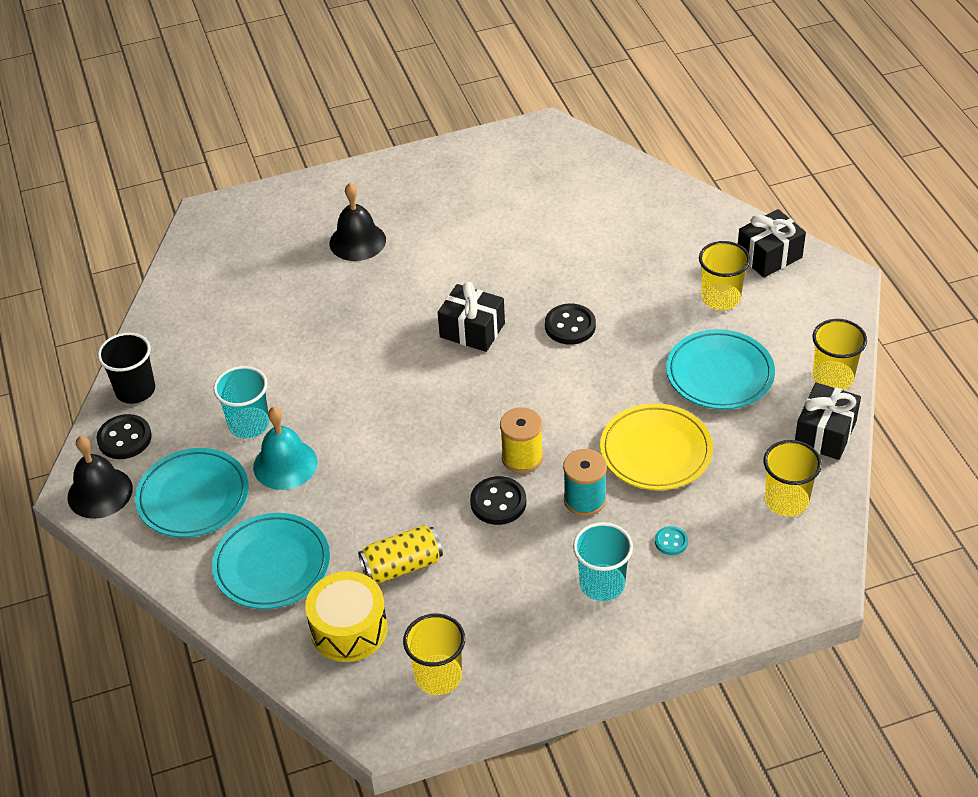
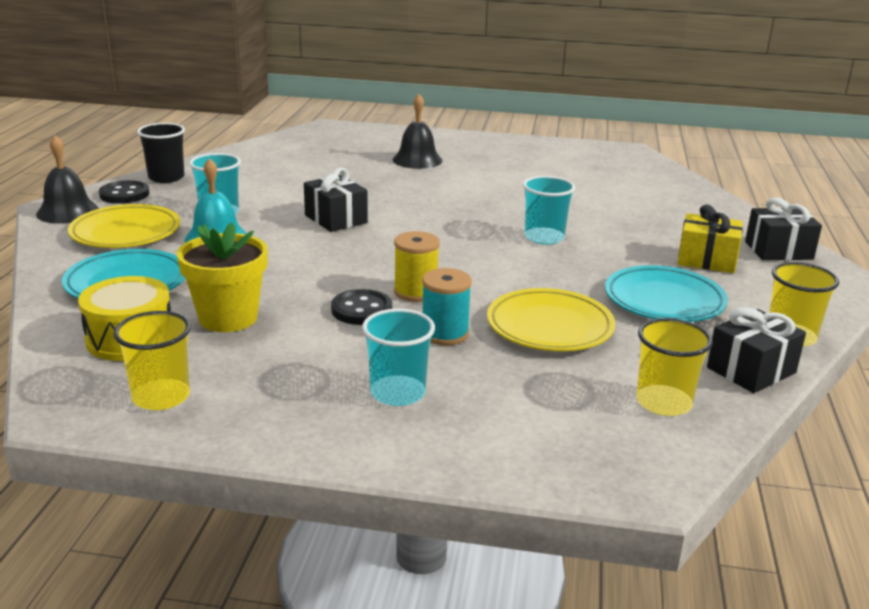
camera: 25 degrees right, 20 degrees down
(193, 497) = (125, 232): turquoise plate -> yellow plate
(402, 566) = (228, 318): yellow can -> yellow flower pot
(472, 330) = (455, 218): black gift -> black gift (335, 219)
(570, 326) = (544, 237): black button -> turquoise cup
(671, 542) = (503, 389): turquoise button -> none
(721, 298) = (706, 260): yellow cup -> yellow gift

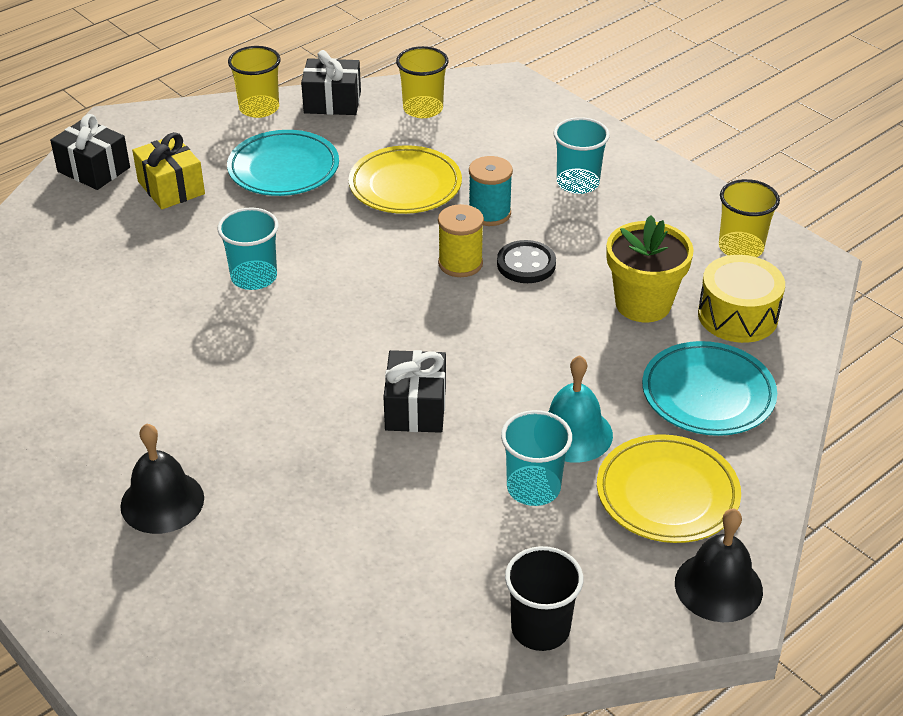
camera: 140 degrees left, 15 degrees up
(124, 194) = (624, 601): black button -> none

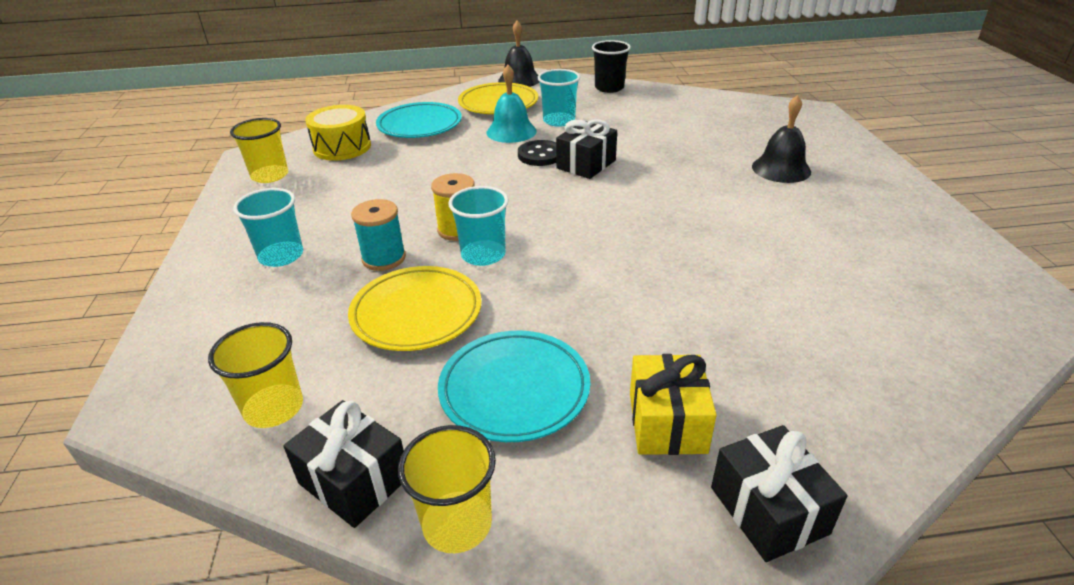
camera: 145 degrees left, 5 degrees down
(254, 277) = (635, 279): turquoise cup -> turquoise cup (483, 255)
(526, 264) = (413, 213): black button -> black button (540, 155)
(643, 304) = (381, 168): yellow flower pot -> none

